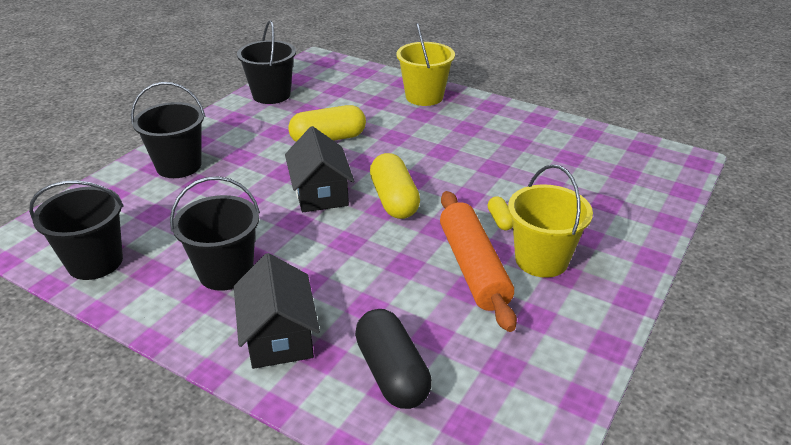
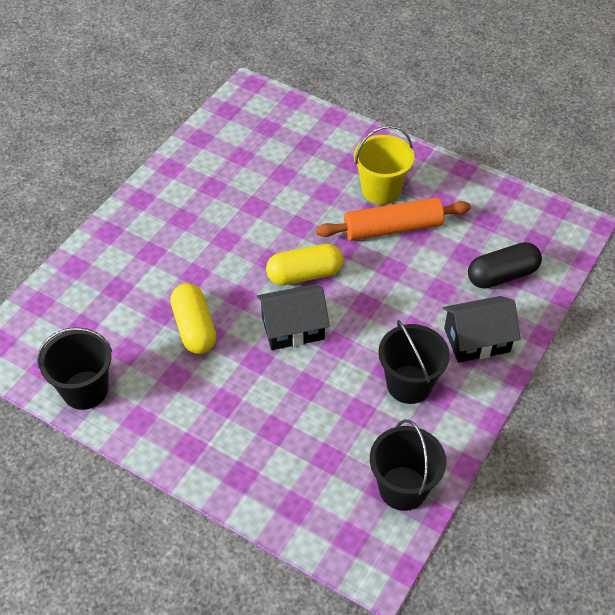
camera: 90 degrees left, 15 degrees up
(179, 166) = (241, 455): black bucket -> none
(424, 97) = (112, 249): yellow bucket -> none
(500, 220) = (333, 208): yellow capsule -> none

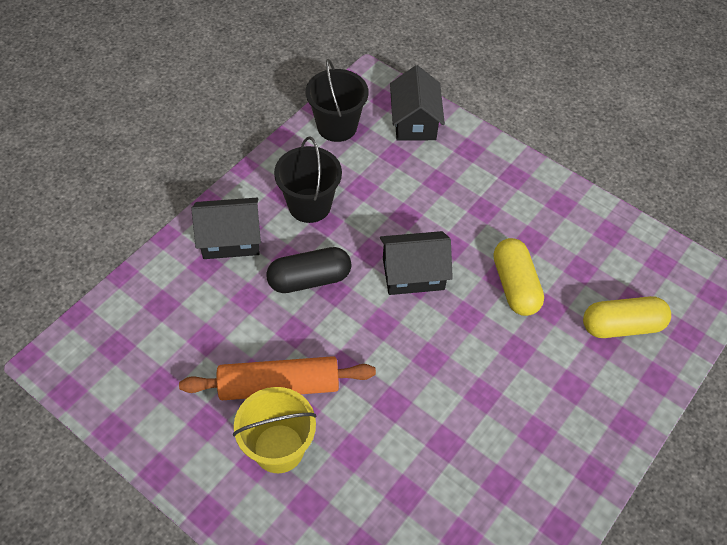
camera: 175 degrees left, 5 degrees up
(85, 390) = (615, 235): black bucket -> none
(304, 275) = (393, 334): yellow capsule -> yellow capsule (621, 326)
(310, 508) = (414, 121): none -> black house
(502, 275) = (175, 306): black capsule -> black capsule (309, 279)

